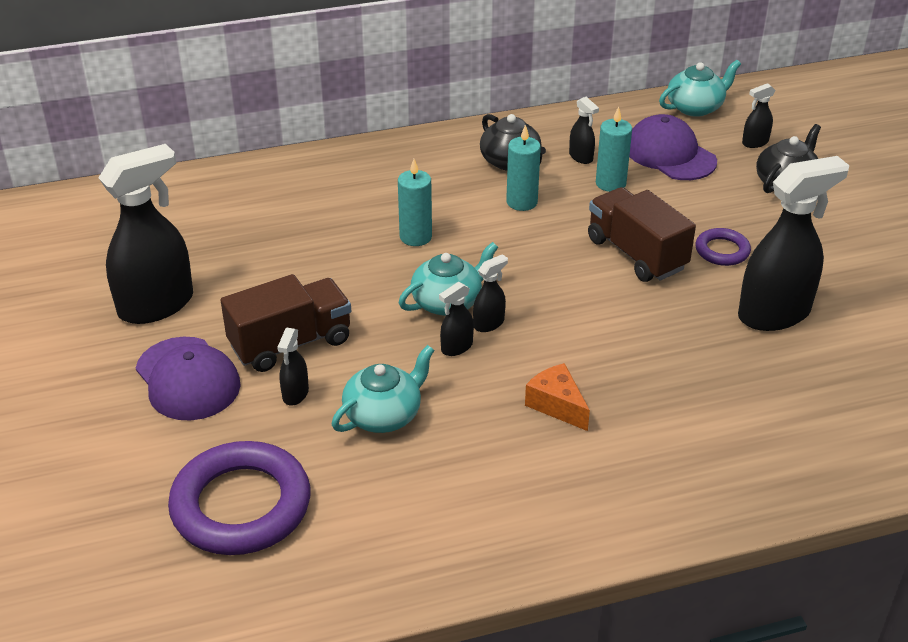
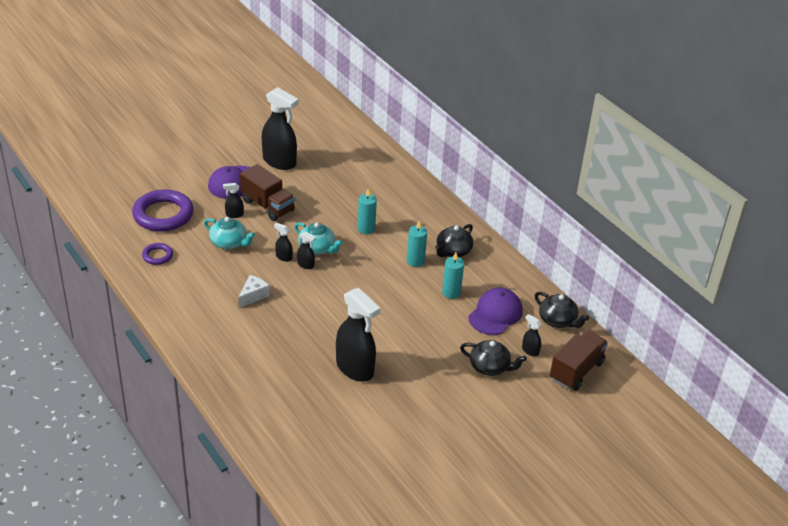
camera: 70 degrees right, 0 degrees up
(556, 405) = (253, 296): orange cheese -> white cheese
(581, 157) = (472, 278): black spray bottle -> none
(636, 254) = (386, 310): brown truck -> brown truck (576, 371)
(695, 107) = (557, 321): turquoise teapot -> black teapot
(722, 251) = (405, 344): purple ring -> purple ring (157, 256)

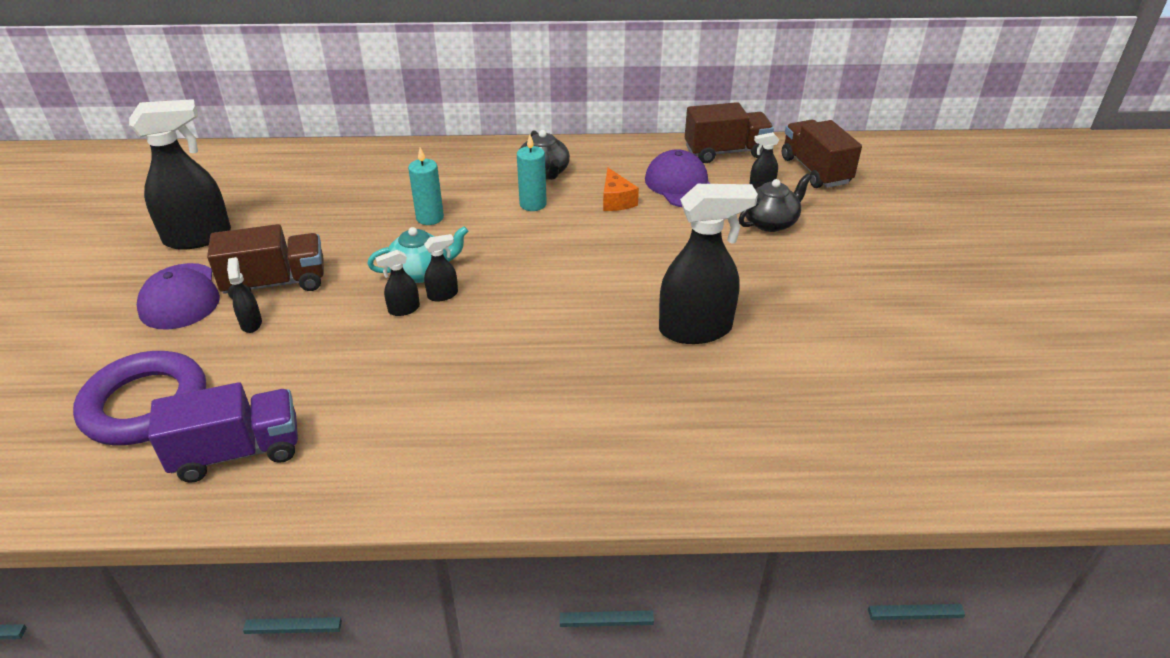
camera: 55 degrees left, 0 degrees up
(157, 256) = (238, 452): purple ring -> purple truck
(229, 243) = (308, 353): turquoise teapot -> none
(234, 214) = (251, 323): black spray bottle -> black spray bottle turned 135 degrees clockwise
(253, 296) = (455, 372): white cheese -> none
(451, 293) = (616, 200): turquoise candle -> orange cheese
(557, 321) = (726, 152): black teapot -> brown truck

